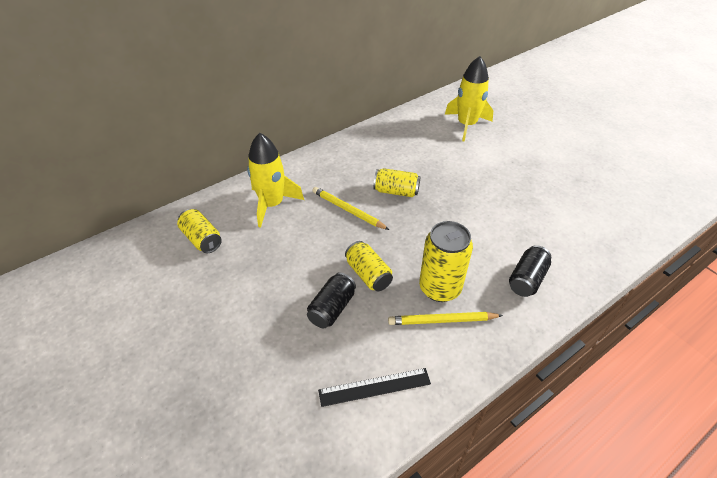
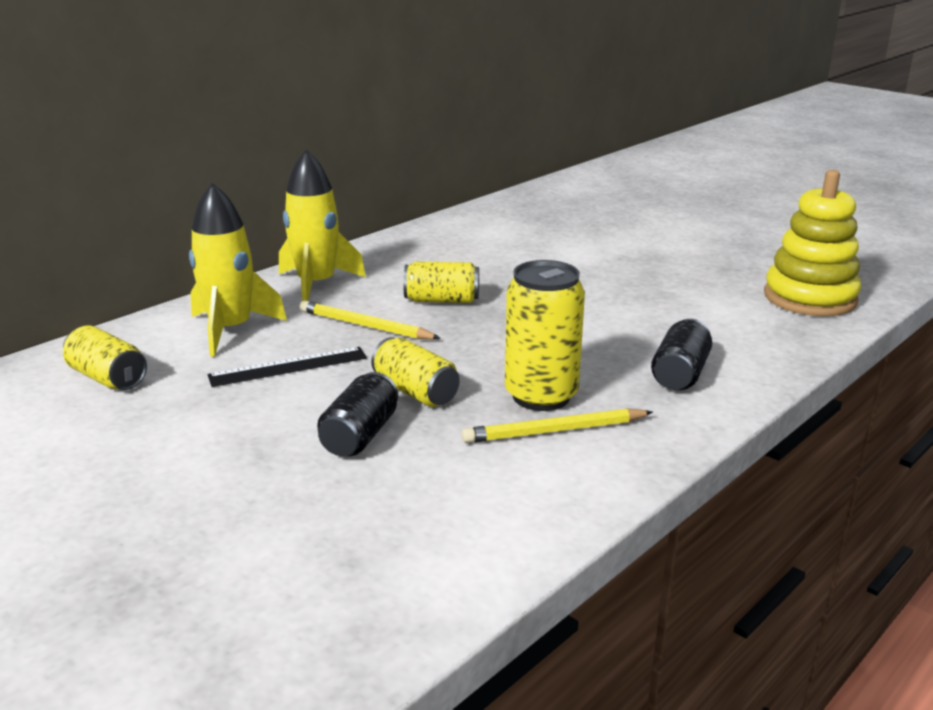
camera: 10 degrees left, 20 degrees down
(374, 387) = (456, 519): black ruler -> black ruler (288, 367)
(466, 125) = (538, 227): yellow rocket -> yellow rocket (317, 285)
(625, 216) = (809, 298): none -> yellow stacking toy

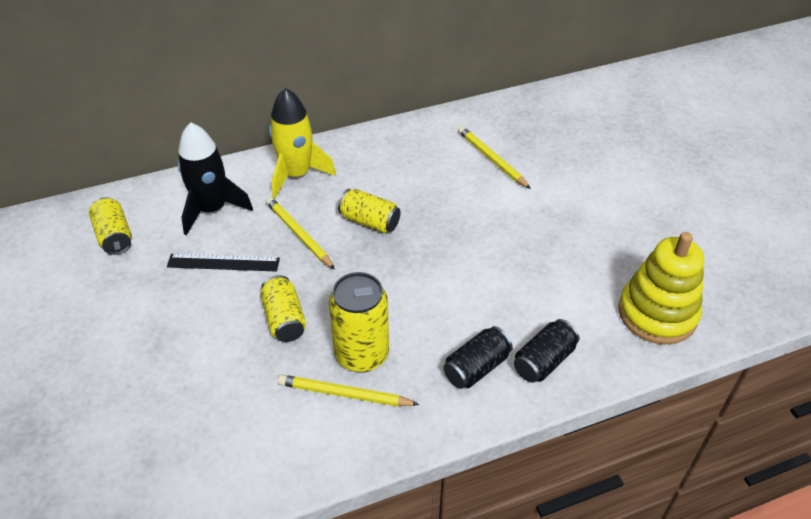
camera: 25 degrees right, 20 degrees up
(231, 330) = (212, 209): yellow rocket -> black rocket
(360, 435) = (223, 350): black can -> black can (544, 361)
(529, 236) = (491, 159): none -> yellow pencil

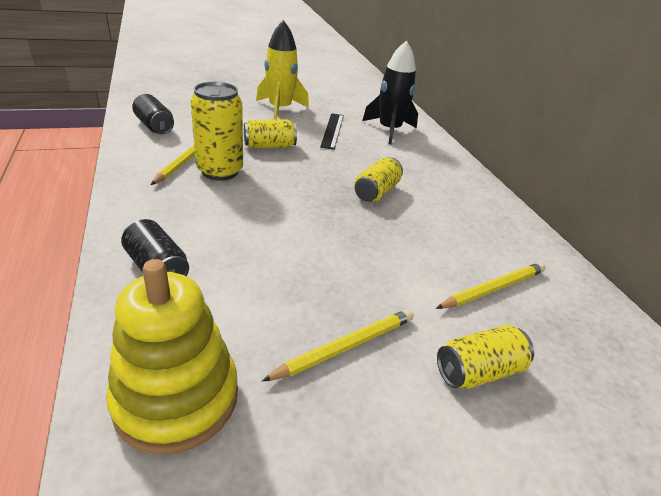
camera: 90 degrees right, 10 degrees down
(114, 236) = (362, 102): yellow can -> yellow can (478, 371)
(297, 174) = (436, 165): yellow rocket -> yellow rocket (280, 109)
(298, 234) = (361, 159): yellow pencil -> yellow pencil (346, 346)
(476, 368) = (174, 223): black can -> black can (154, 126)

